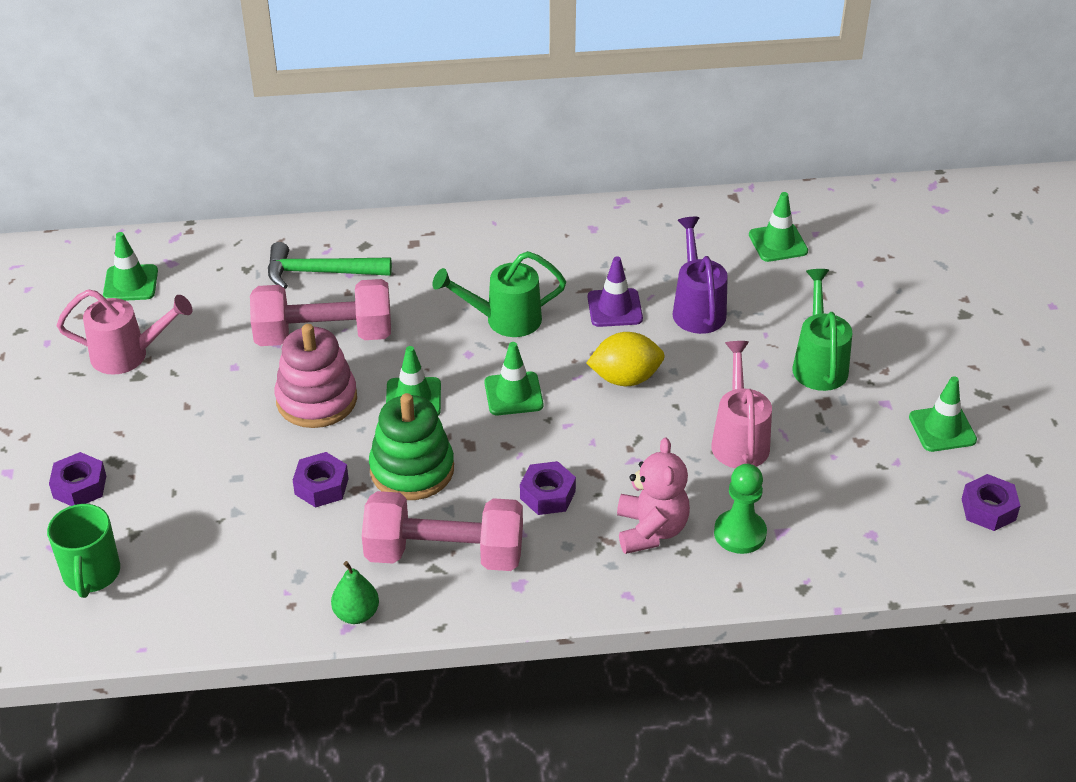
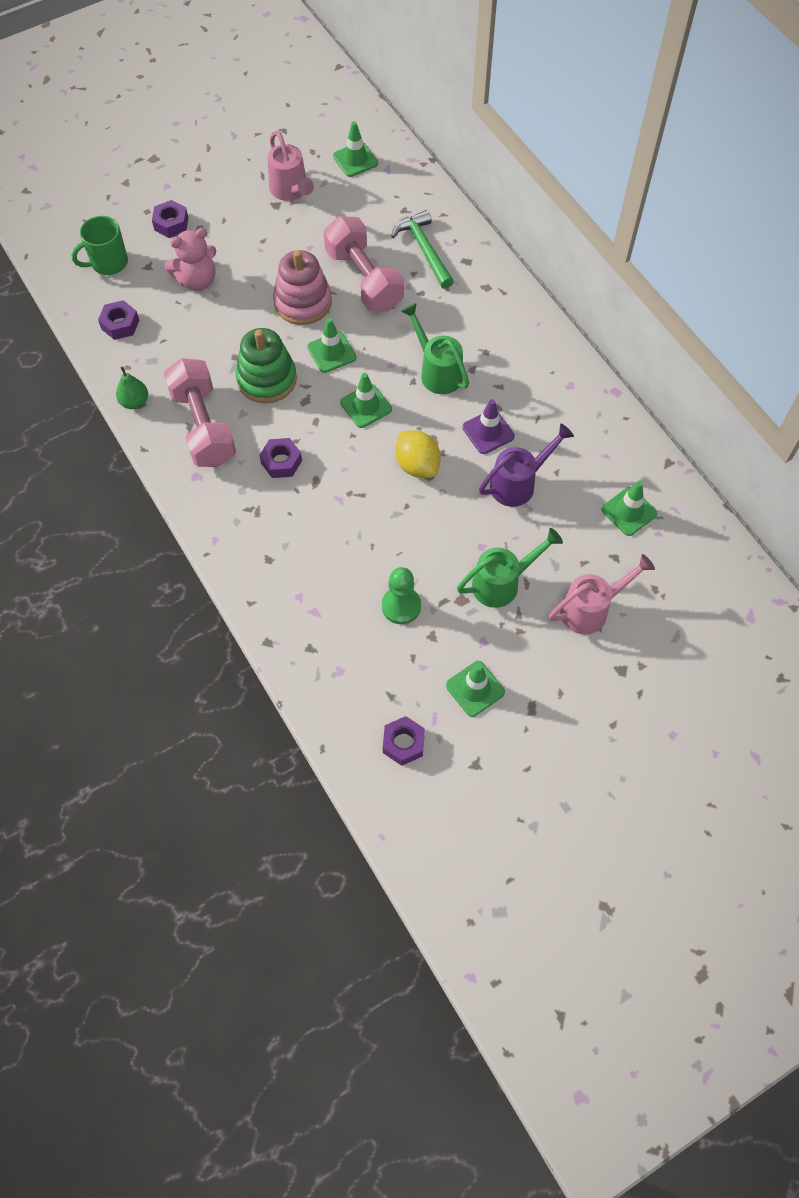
camera: 65 degrees right, 20 degrees up
(321, 486) = (229, 339): purple nut -> purple nut (120, 324)
(651, 530) = (278, 533): pink teddy bear -> pink teddy bear (197, 280)
(739, 439) = (392, 557): pink watering can -> pink watering can (591, 609)
(740, 533) = (300, 587): green pawn -> green pawn (401, 606)

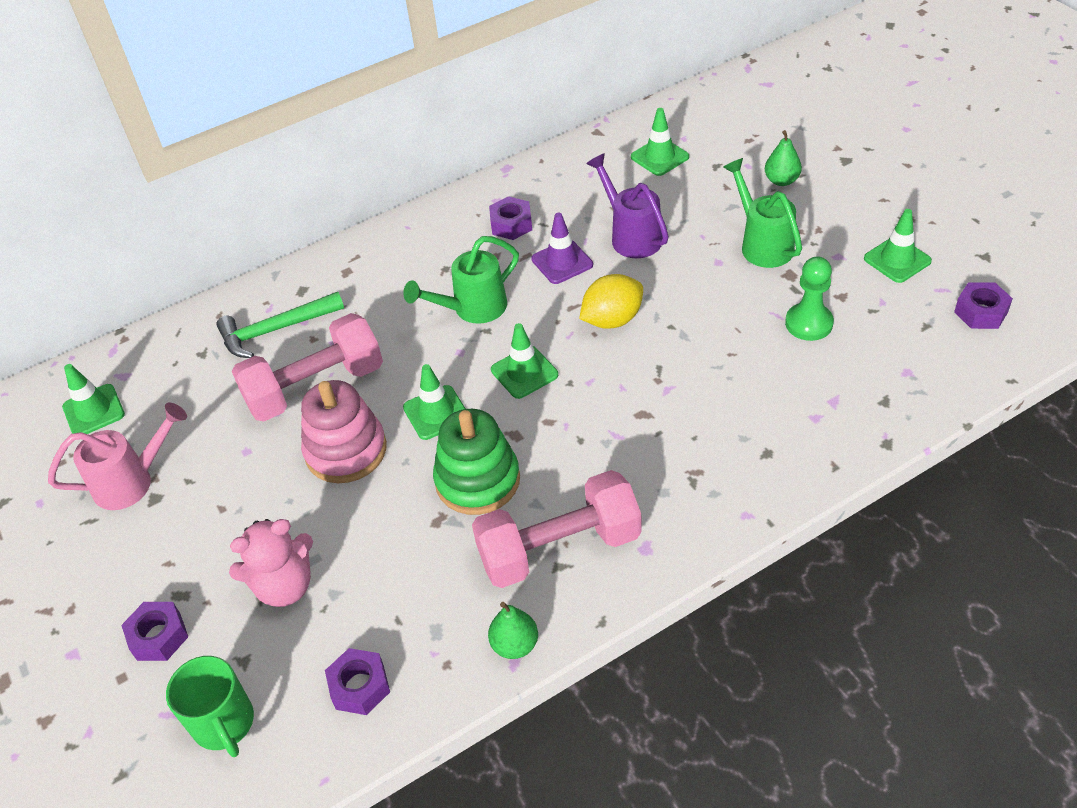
camera: 85 degrees left, 15 degrees down
(197, 280) = (284, 586): pink teddy bear -> pink teddy bear turned 90 degrees clockwise
(281, 462) = (615, 452): purple nut -> purple nut (511, 224)
(591, 609) = (781, 180): pink watering can -> green pear

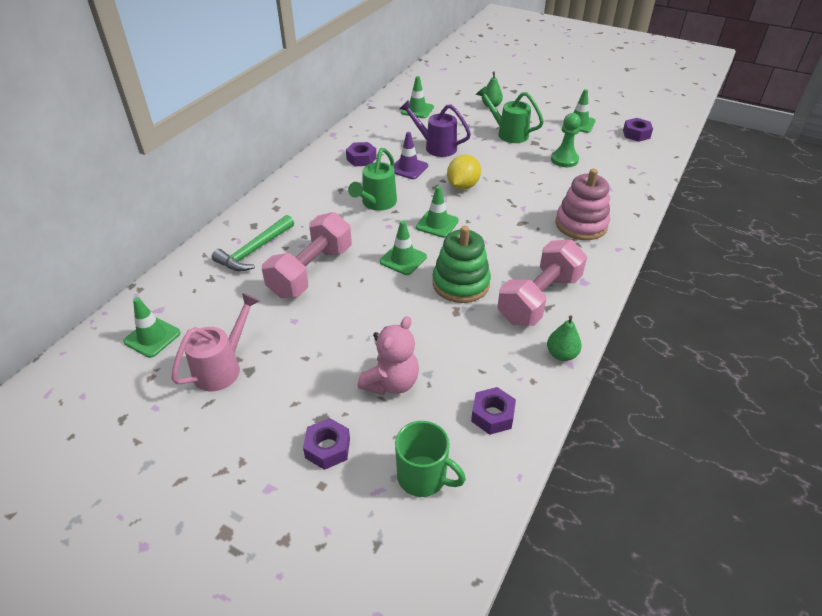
camera: 35 degrees left, 5 degrees down
(346, 451) = (363, 297): pink stacking toy -> pink stacking toy (581, 224)

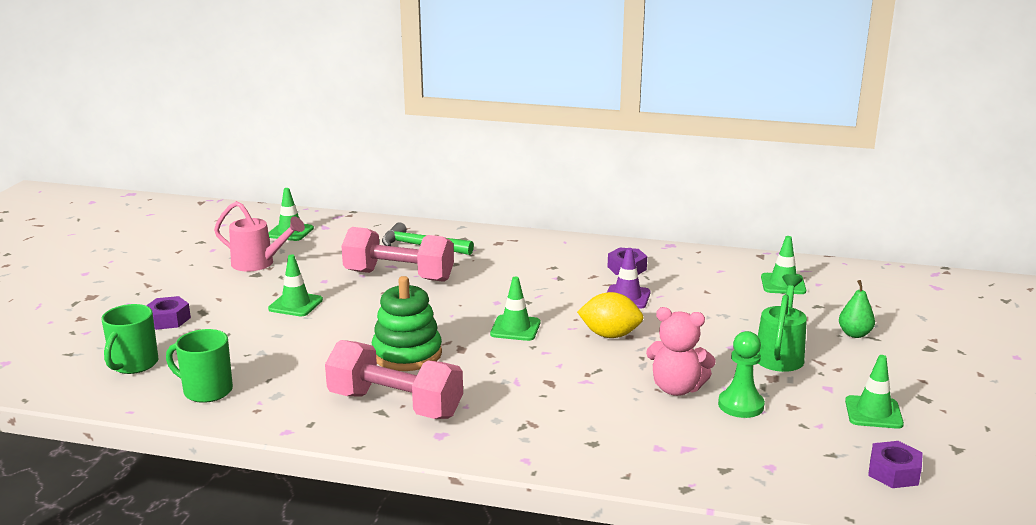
camera: 75 degrees right, 20 degrees down
(376, 203) = (537, 289): green watering can -> none
(391, 383) = (247, 336): pink teddy bear -> pink teddy bear (676, 388)
(403, 259) = (438, 317): green traffic cone -> green traffic cone (295, 304)
(436, 147) = (694, 308): purple watering can -> none
(492, 415) = (206, 391): purple nut -> green mug
(561, 354) = (300, 425): green pear -> none
(581, 224) = (570, 427): pink stacking toy -> none

